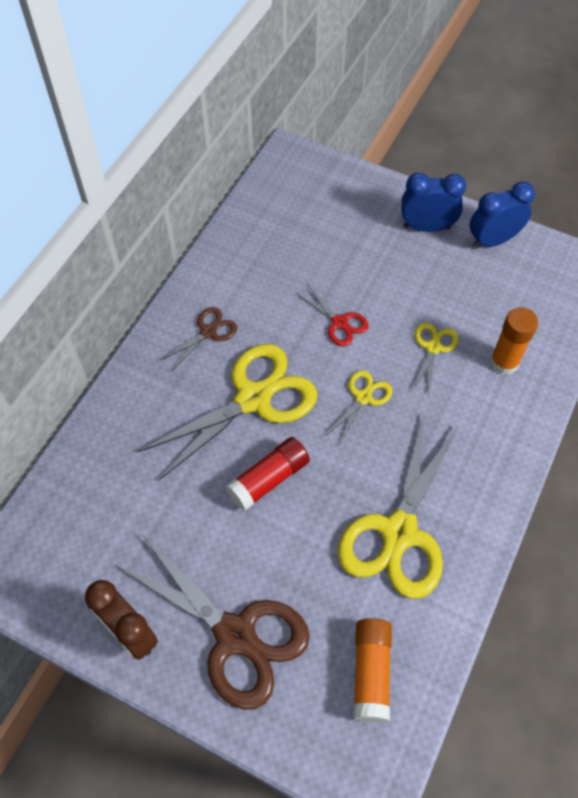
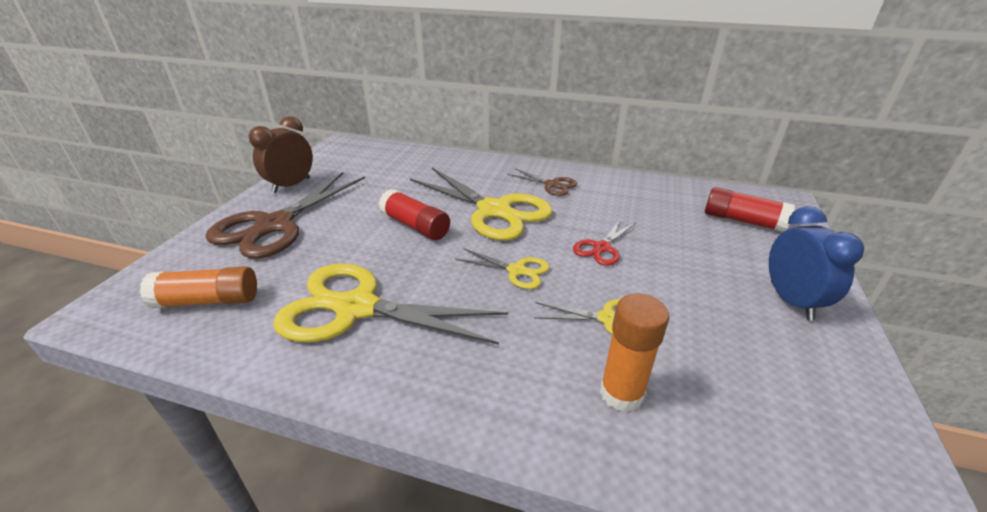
camera: 80 degrees right, 25 degrees down
(316, 202) = (743, 221): none -> red glue stick
(493, 240) = (835, 370): blue clock -> none

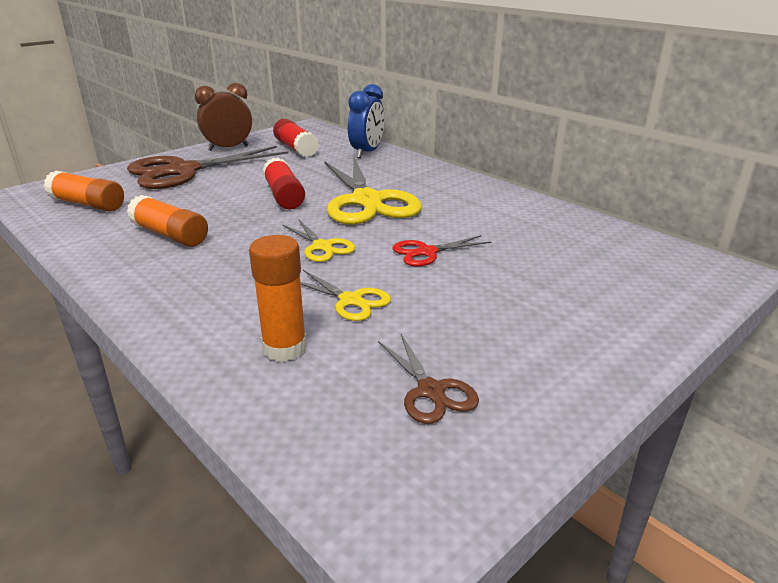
camera: 30 degrees right, 5 degrees down
(356, 308) = (170, 235): yellow scissors -> orange glue stick
(552, 185) = (454, 194): brown scissors -> brown scissors (431, 391)
(743, 221) = (629, 273): red glue stick -> red glue stick (296, 148)
(791, 301) = (567, 348): blue clock -> blue clock (367, 152)

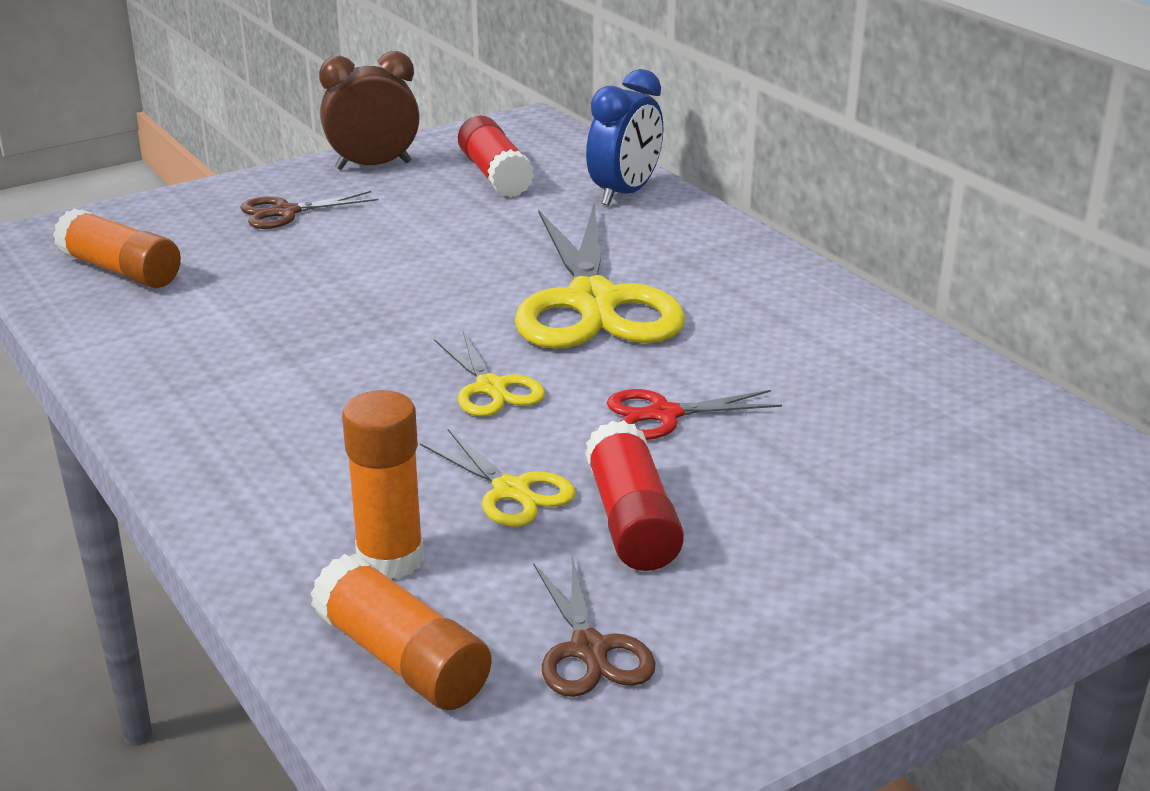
camera: 10 degrees right, 0 degrees up
(170, 235) = (247, 343): orange glue stick -> orange glue stick (401, 659)
(183, 171) = (285, 212): brown scissors -> brown scissors, size x0.48
(284, 196) = (450, 279): red glue stick -> red glue stick (631, 520)

